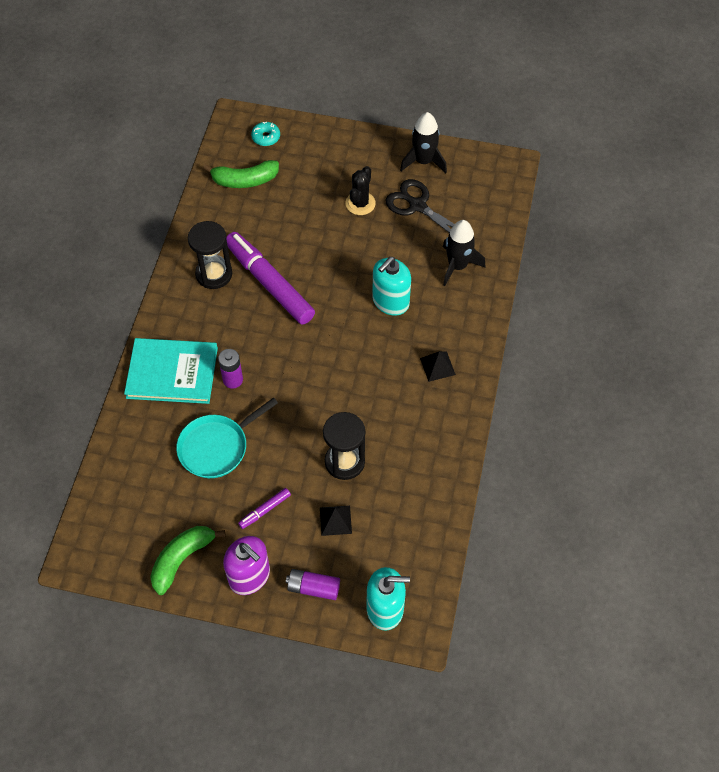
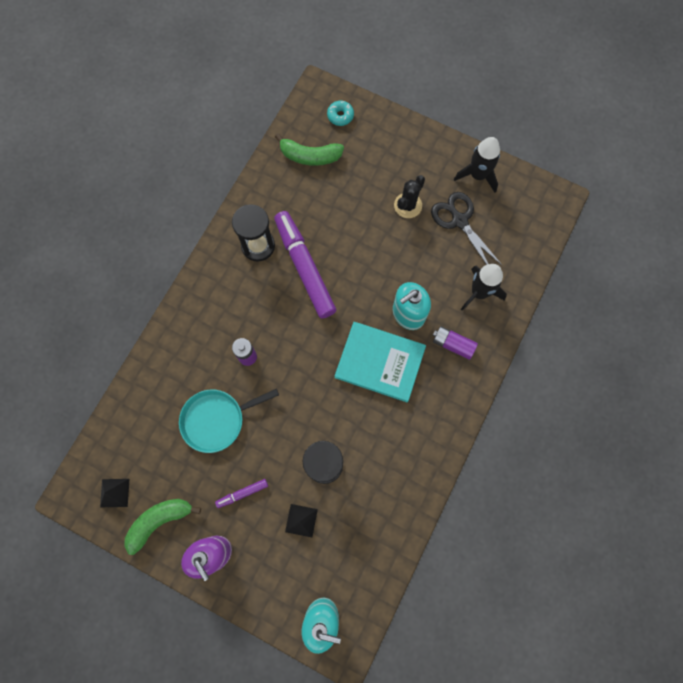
camera: 15 degrees right, 15 degrees up
(172, 372) = (197, 336): turquoise book -> turquoise book (380, 362)
(313, 588) = (265, 581): purple battery -> purple battery (453, 344)
(437, 366) = (433, 391): black pyramid -> black pyramid (114, 492)

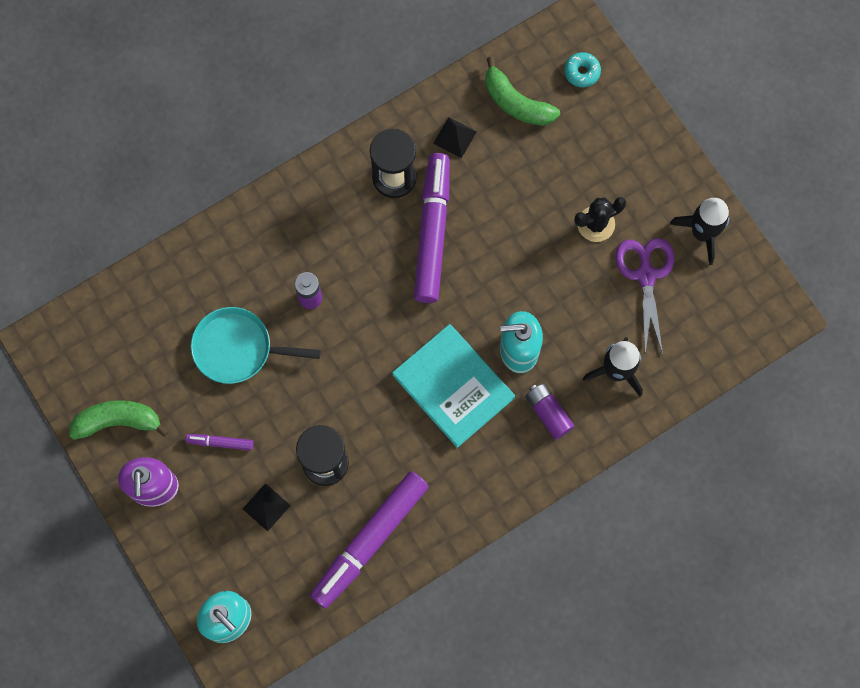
camera: 30 degrees right, 0 degrees up
(114, 492) = (88, 365): black pyramid -> black pyramid (455, 137)
(387, 501) = (370, 541): none -> purple marker
(459, 220) = (646, 275): black scissors -> purple scissors

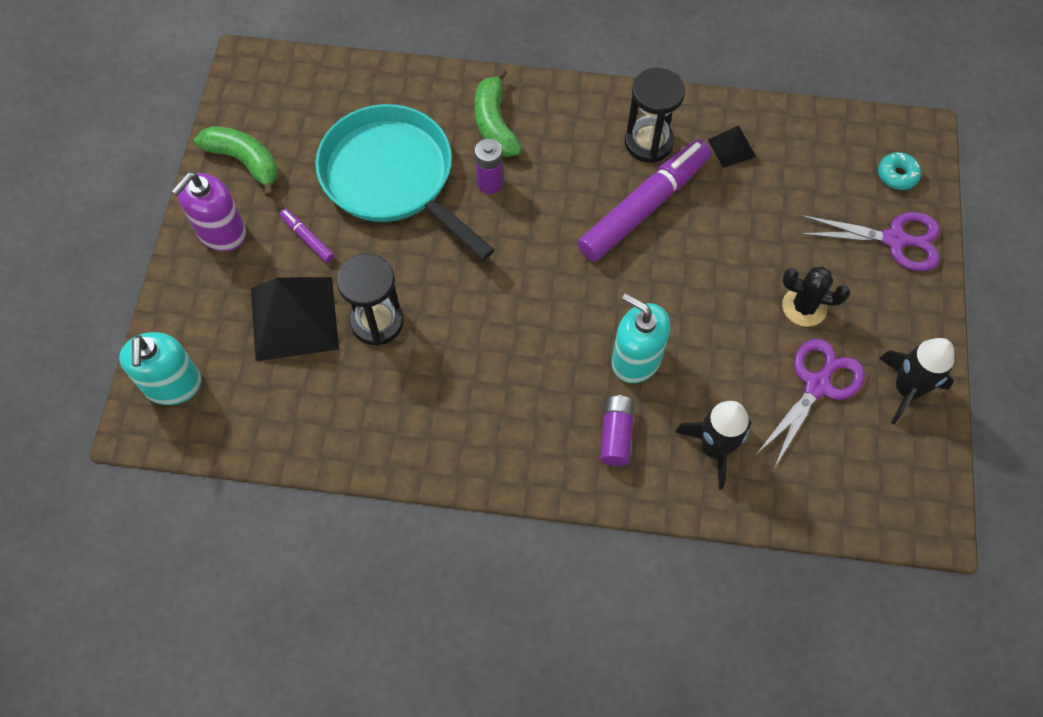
camera: 40 degrees right, 10 degrees down
(237, 348) = (392, 177): turquoise pan -> turquoise pan, size x1.55
(266, 507) = (294, 318): black pyramid -> black pyramid, size x2.10
(370, 541) = (353, 416): purple marker -> none
(453, 386) = (548, 345): turquoise book -> none
(516, 103) = (813, 159): green banana -> green banana (494, 124)
(617, 125) = (895, 240): none -> purple scissors

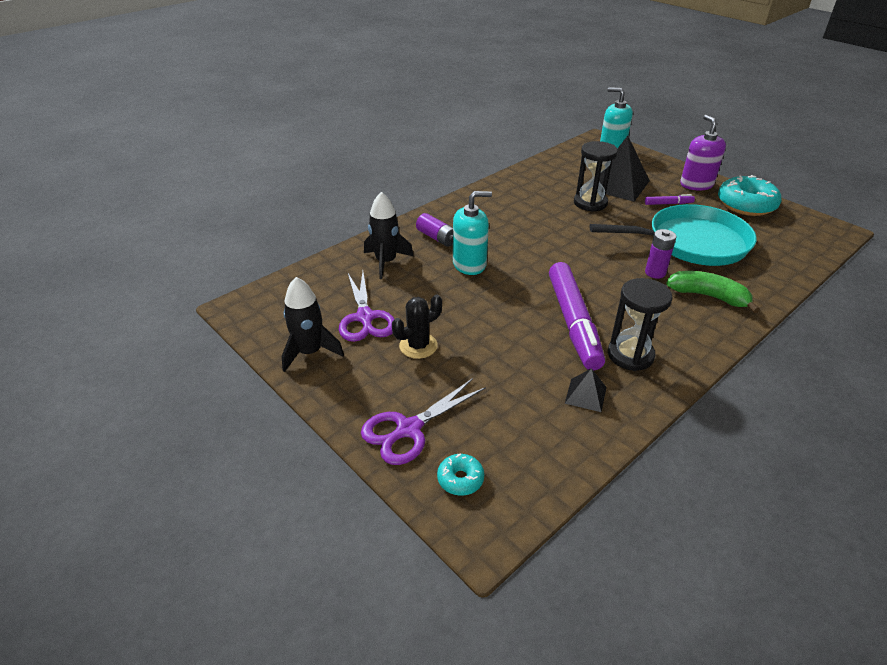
camera: 130 degrees right, 25 degrees down
(244, 161) = (746, 205): green banana -> turquoise donut

